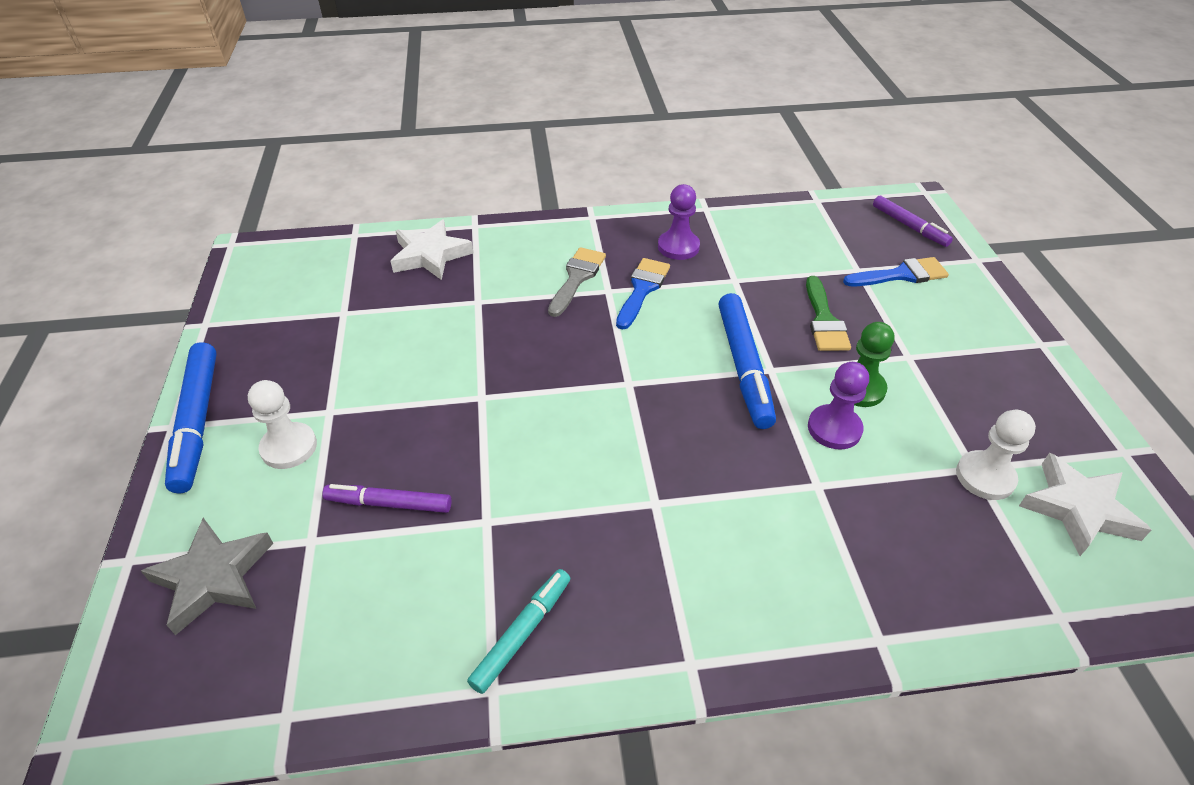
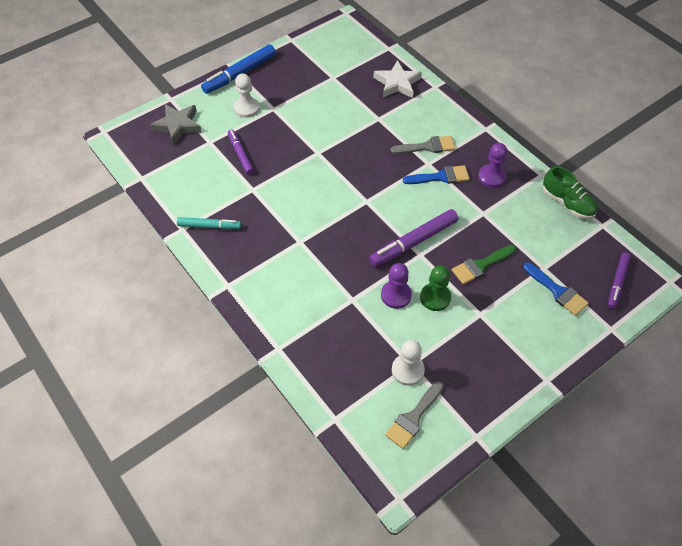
camera: 60 degrees right, 10 degrees up
(743, 366) = (413, 242): blue marker -> purple marker
(766, 209) = (567, 203): none -> green shoe
(1078, 509) = (413, 418): white star -> grey brush

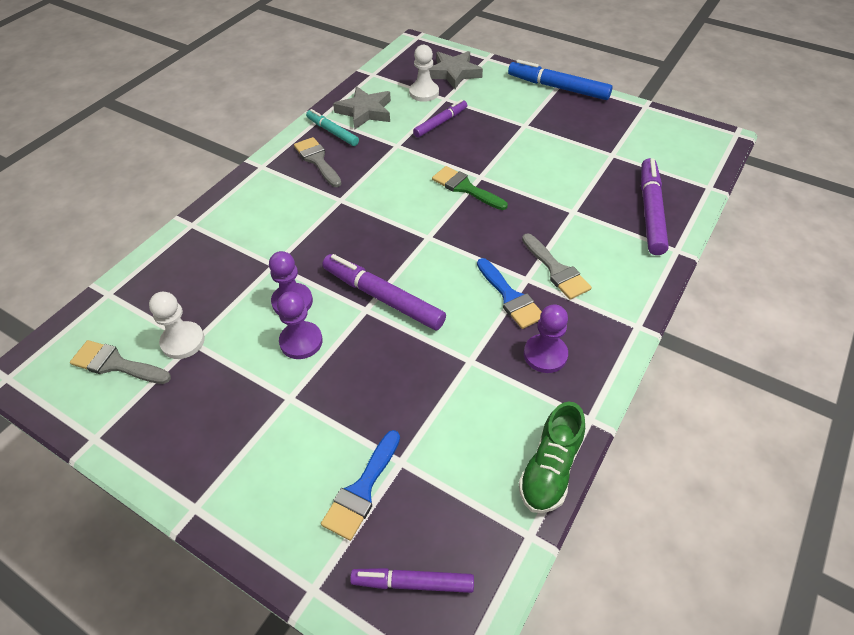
camera: 70 degrees right, 5 degrees down
(194, 197) = (365, 111): none -> grey star
(209, 226) = (332, 132): turquoise marker -> turquoise marker turned 150 degrees clockwise
(242, 245) = (317, 160): none -> grey brush
(247, 108) = (510, 107): white pawn -> white pawn (424, 93)
(397, 83) = (650, 211): white star -> purple marker
(435, 297) = (301, 341): green pawn -> purple pawn
(480, 265) = (373, 379): green brush -> green brush (465, 188)

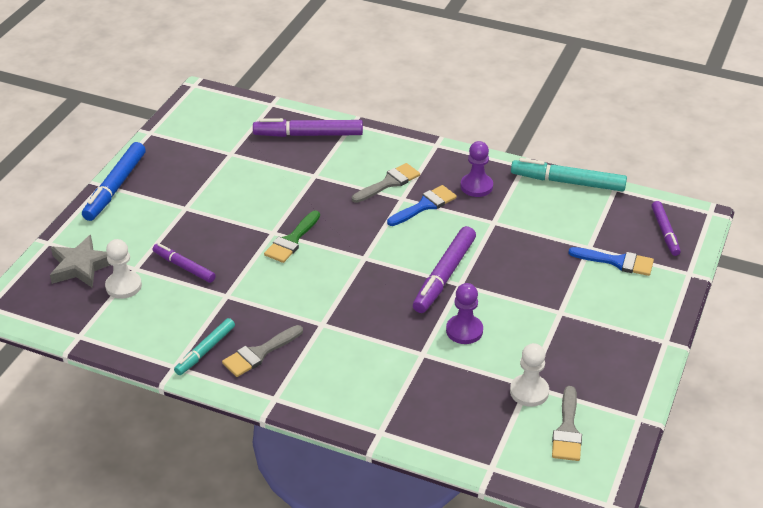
camera: 100 degrees left, 10 degrees down
(301, 341) = (505, 316): purple pawn -> none
(365, 111) = (163, 330): grey star -> none
(550, 469) = (567, 182): green shoe -> turquoise marker

